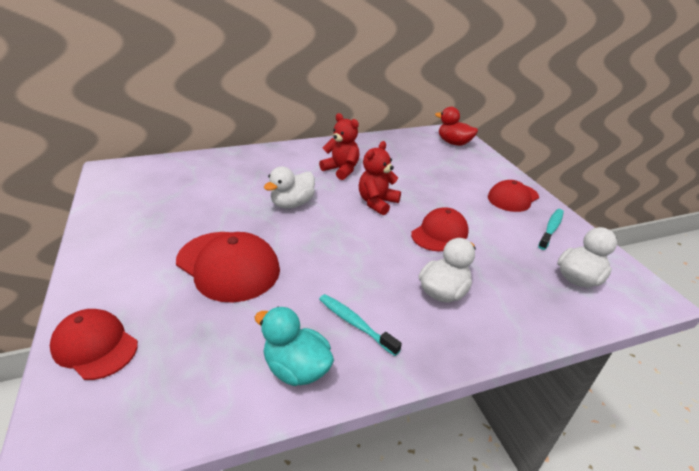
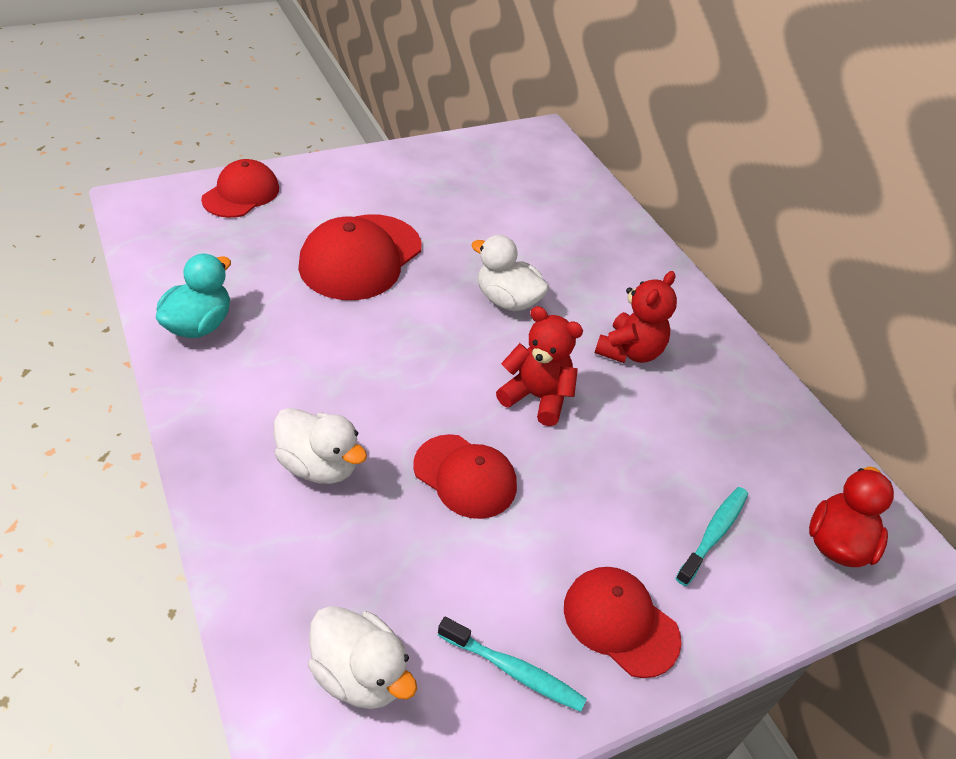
camera: 80 degrees right, 10 degrees up
(355, 323) = (261, 370): turquoise toothbrush -> turquoise toothbrush (714, 534)

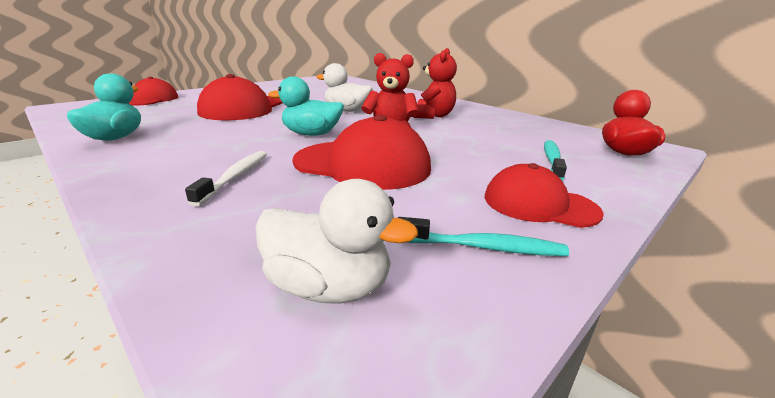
camera: 15 degrees left, 20 degrees down
(319, 465) = (235, 177): white duck -> white toothbrush
(431, 373) = (311, 134): none -> turquoise duck
(465, 476) = (362, 164): red cap -> red cap, size x1.54

